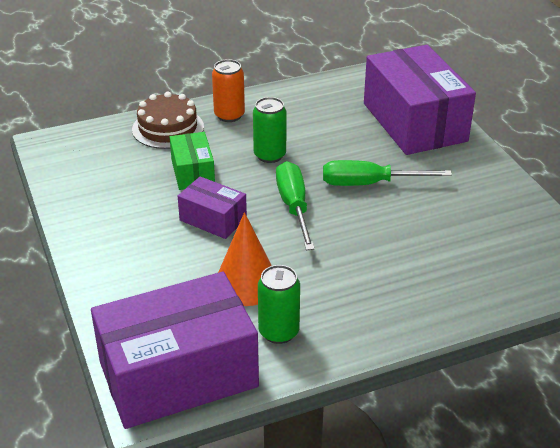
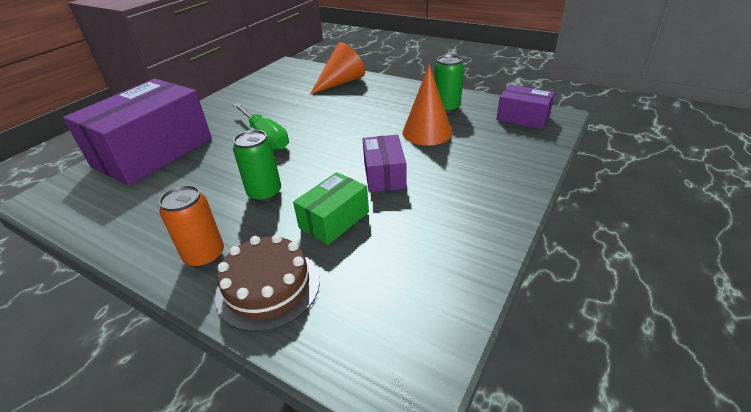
camera: 125 degrees left, 0 degrees up
(178, 374) = (523, 118): purple box -> purple box, size x0.49
(294, 207) = (327, 151): green screwdriver -> none
(462, 289) = (341, 82): none -> orange cone

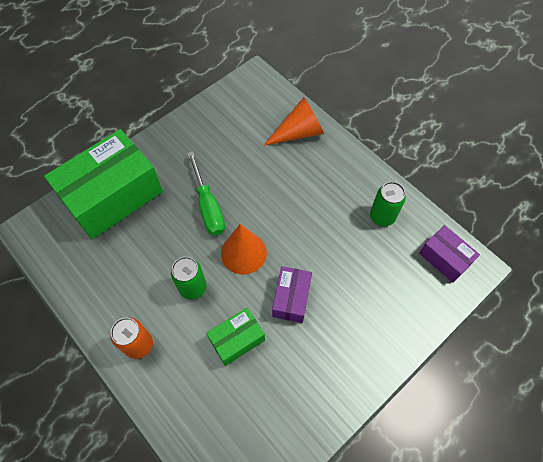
camera: 15 degrees right, 25 degrees up
(153, 152) = (113, 196): purple box -> green box
(268, 287) = (175, 393): brown cake -> none
(427, 132) = (349, 250): orange cone -> orange cone (243, 253)

